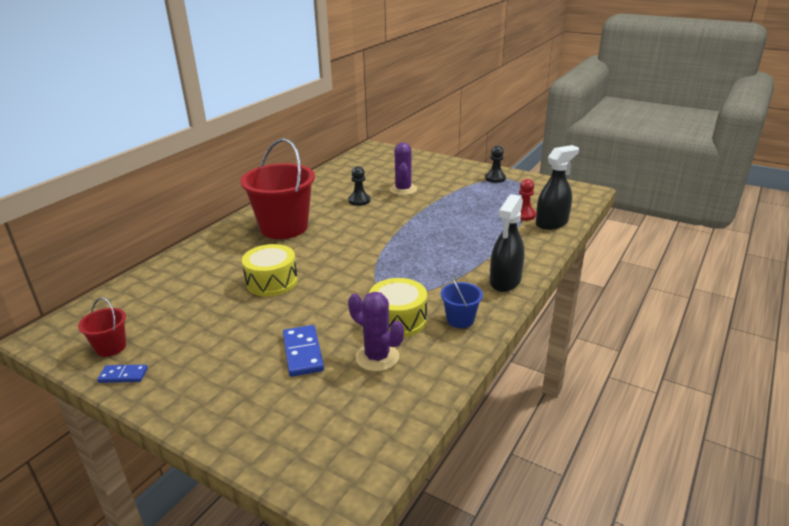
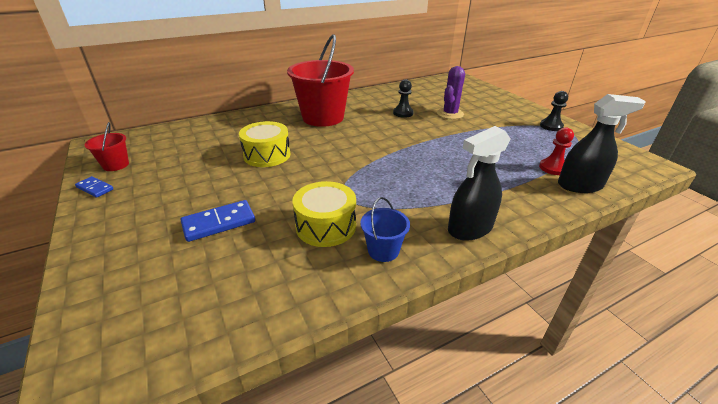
camera: 30 degrees right, 5 degrees up
(303, 353) = (219, 223): blue domino -> blue domino turned 45 degrees clockwise
(377, 357) = (269, 255): purple cactus -> none

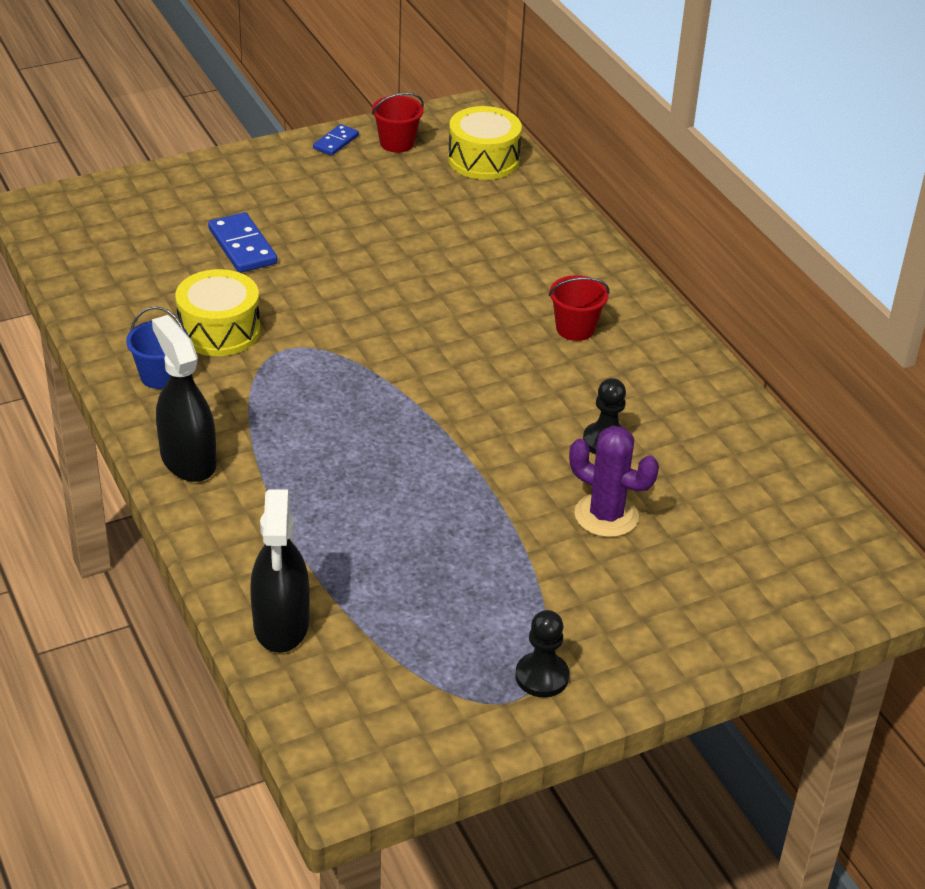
camera: 90 degrees right, 5 degrees up
(267, 155) = (419, 271): yellow drum -> yellow drum (483, 160)
(323, 117) = (575, 329): red bucket -> red bucket, size x0.45
(553, 168) = (346, 609): red pawn -> none

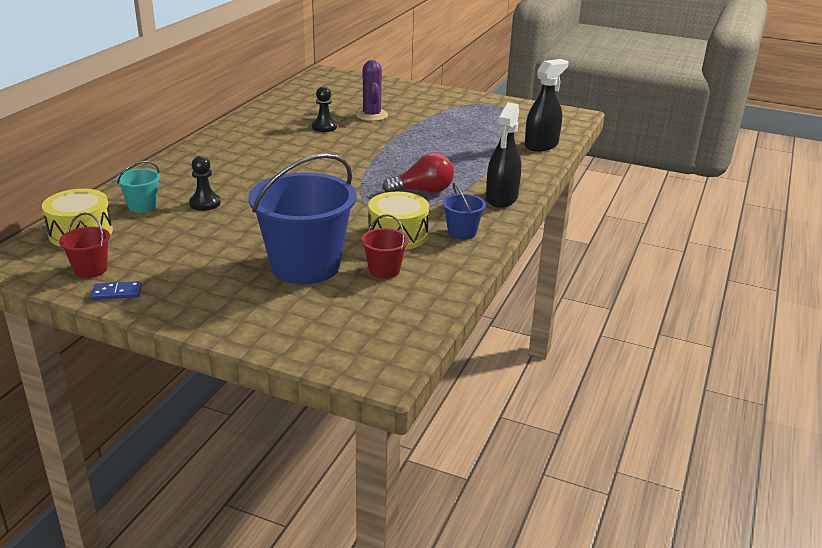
camera: 130 degrees left, 10 degrees down
(242, 246) = (305, 266): blue domino -> blue bucket
(292, 409) = (423, 191): none -> red light bulb
(505, 209) = (142, 206): none -> turquoise bucket
(542, 677) = (473, 103): black pawn -> black pawn (205, 203)
(575, 329) = (245, 155): red bucket -> red bucket (384, 270)

